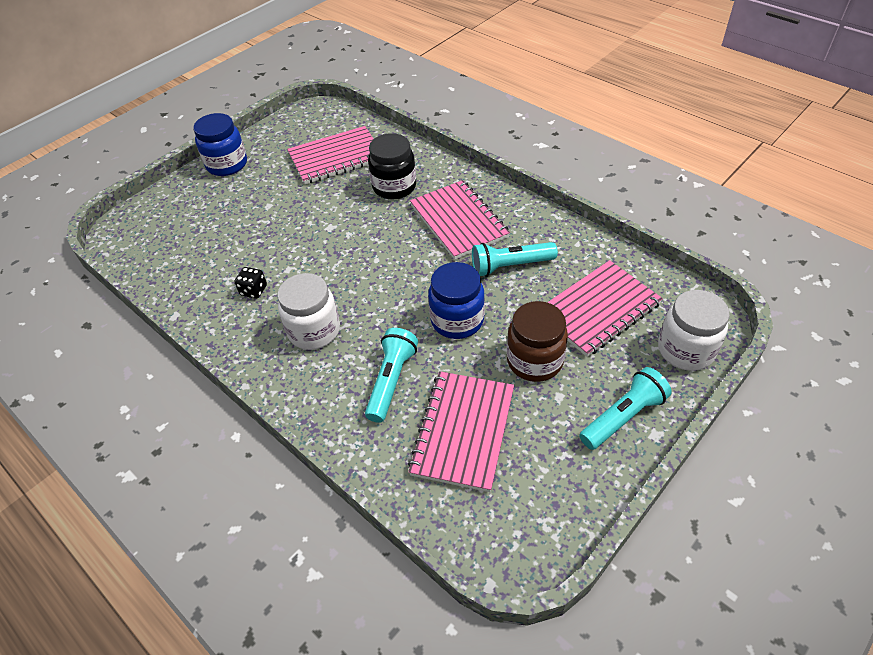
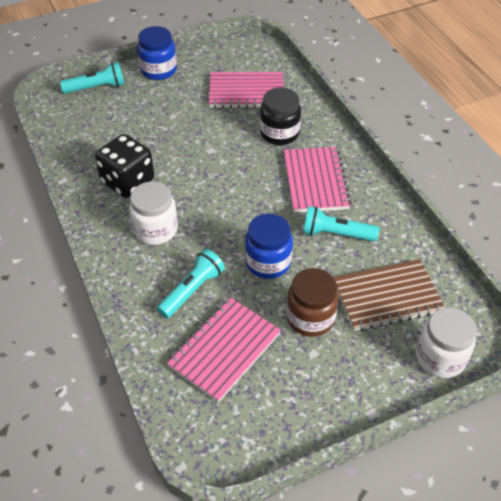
camera: 20 degrees right, 0 degrees up
(253, 290) = (128, 181): black dice -> black dice, size x2.25
(598, 310) = (387, 297): pink notebook -> brown notebook
(623, 417) = (355, 389): turquoise flashlight -> turquoise flashlight (97, 87)

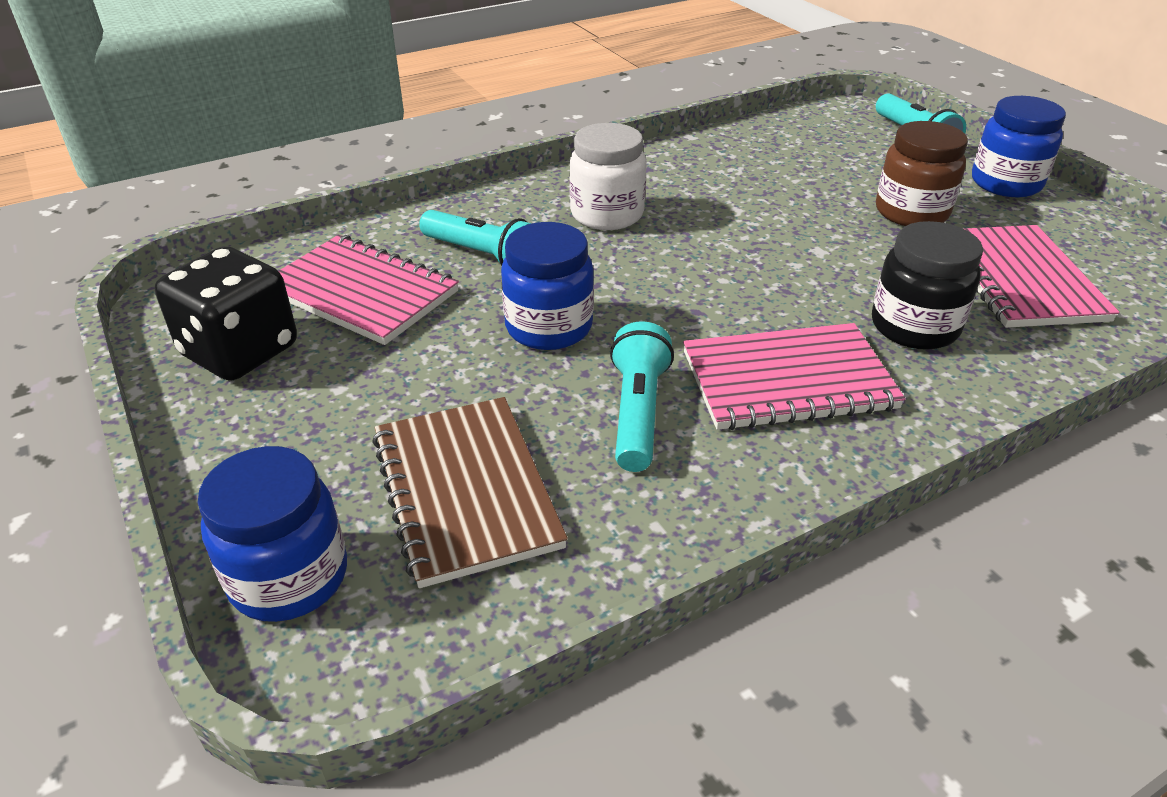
camera: 85 degrees right, 10 degrees down
(128, 181) = (706, 183): black dice -> black dice (240, 351)
(310, 318) = (417, 381): brown jar -> brown jar (911, 212)
(440, 358) = (289, 577): white jar -> blue jar

